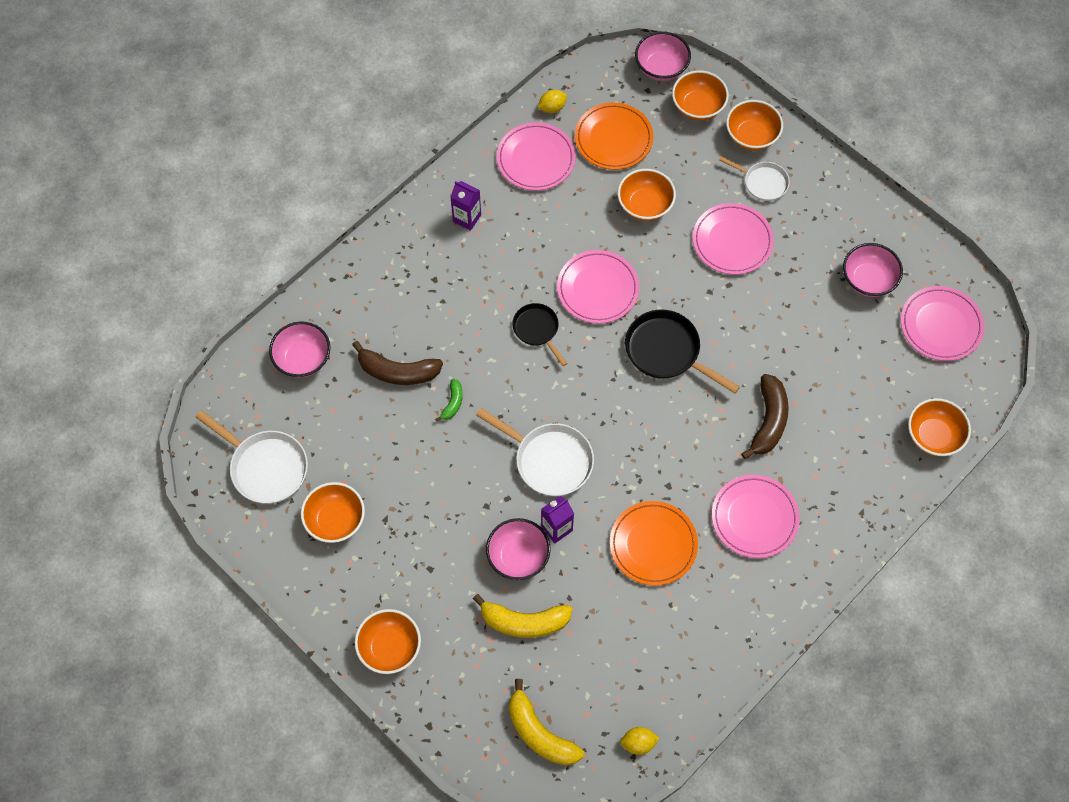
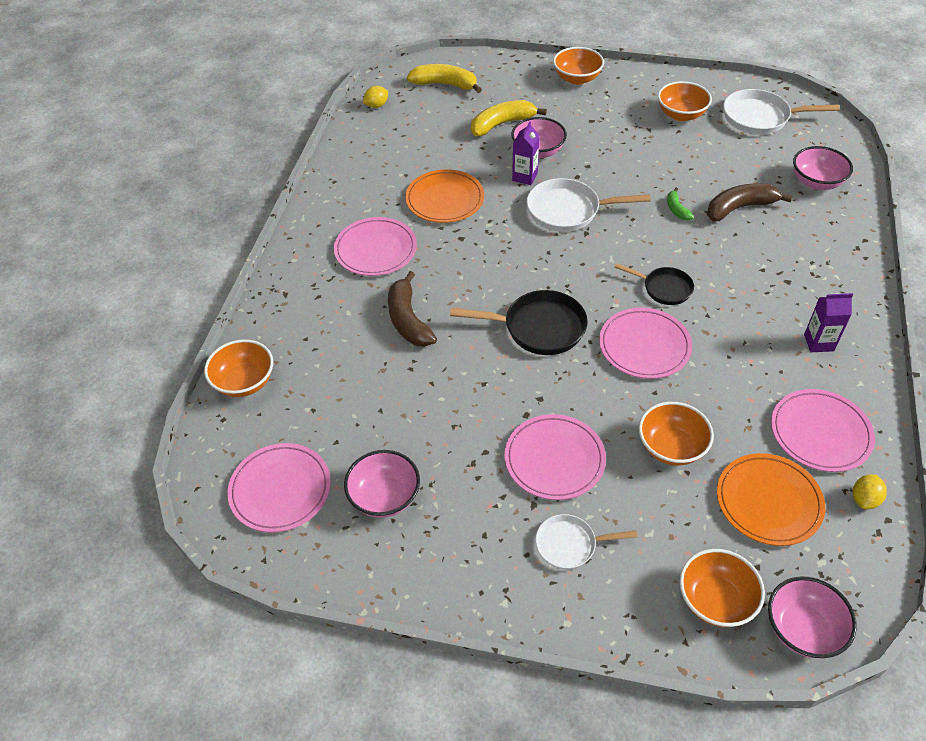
camera: 150 degrees right, 15 degrees down
(751, 136) = (624, 598): orange bowl -> none

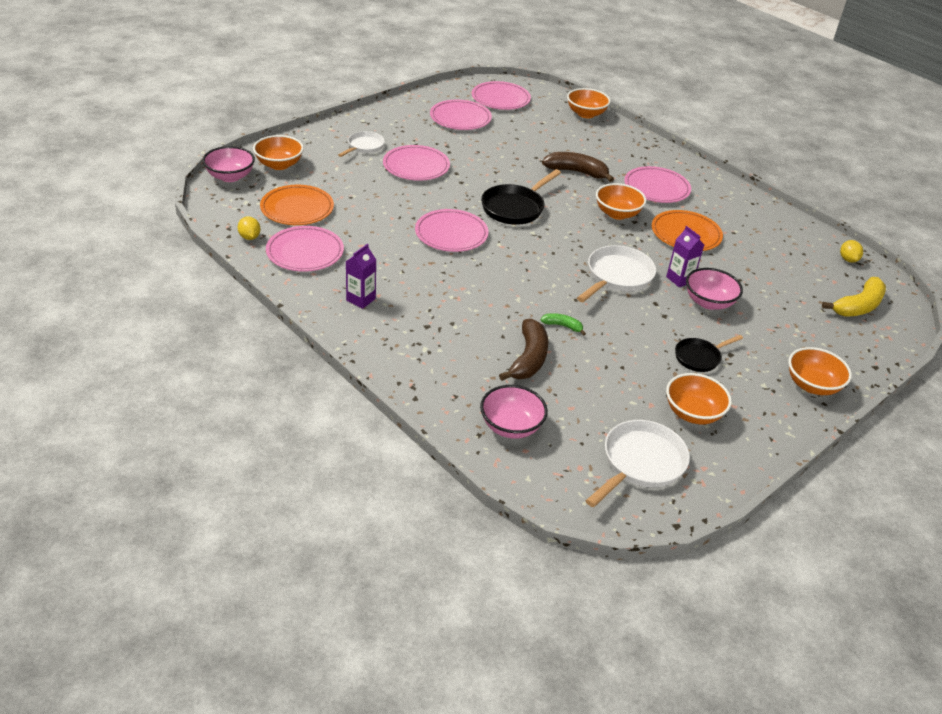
camera: 120 degrees right, 10 degrees down
(384, 497) = (460, 118): pink bowl -> pink plate
(502, 124) = (766, 305): yellow banana -> none
(664, 288) = (489, 270): black pan -> black pan (699, 357)
(671, 447) = (371, 201): orange bowl -> orange bowl (617, 214)

